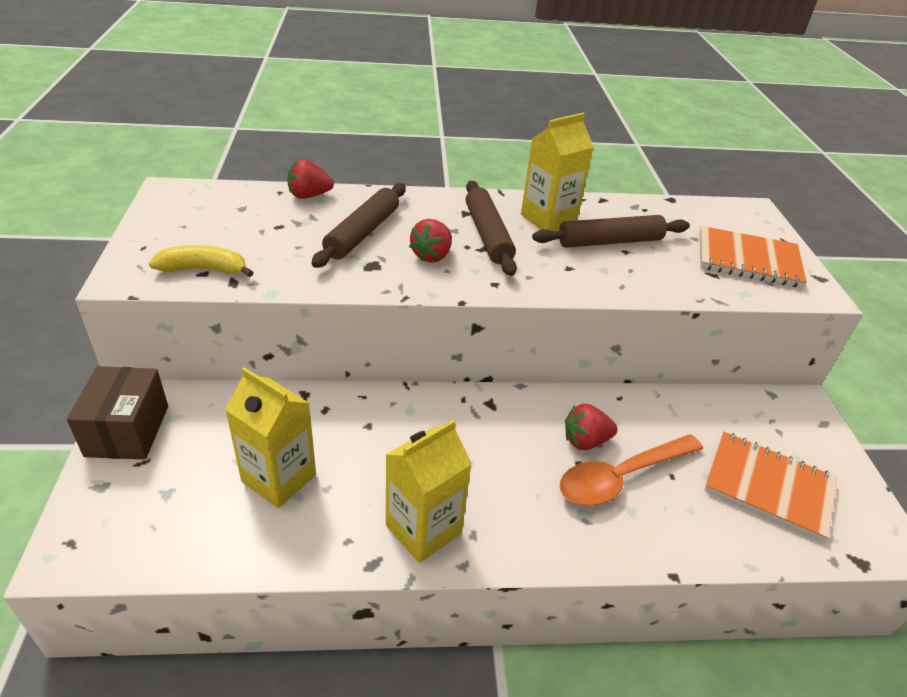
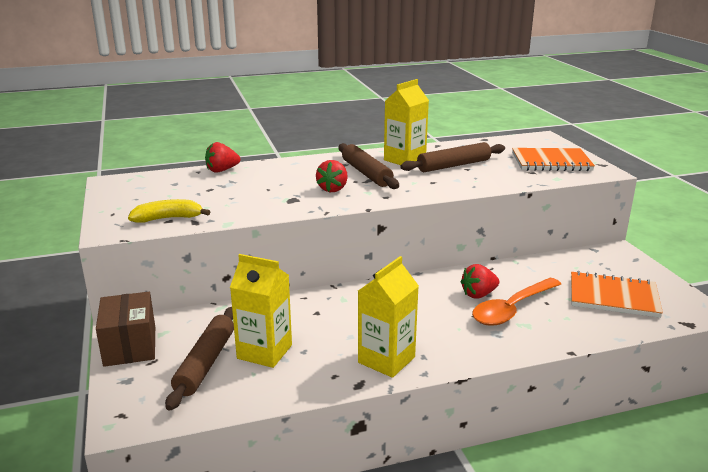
camera: 10 degrees left, 15 degrees down
(363, 233) = (275, 184): brown rolling pin -> brown rolling pin (206, 363)

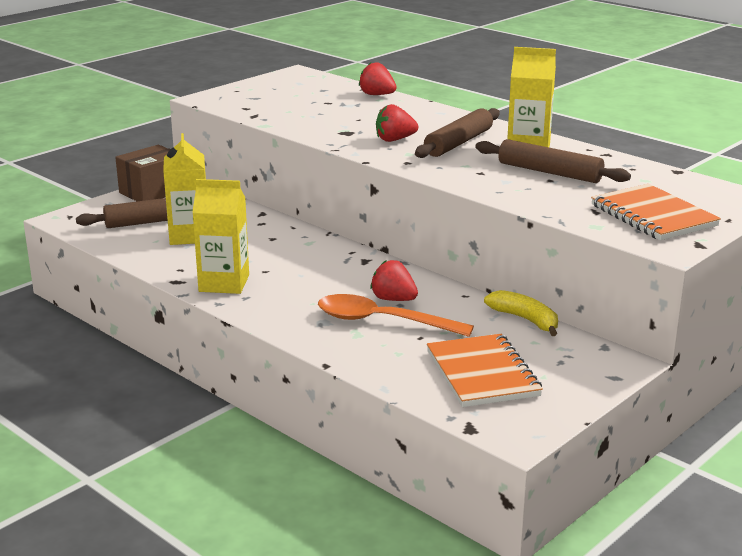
camera: 60 degrees right, 0 degrees up
(168, 218) = (249, 107): yellow banana -> yellow banana (525, 319)

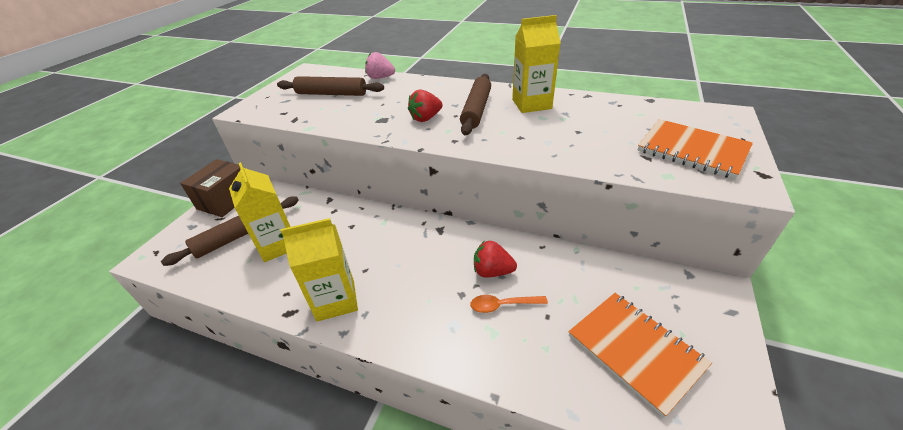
camera: 20 degrees left, 15 degrees up
(377, 95) = (380, 78): red strawberry -> pink strawberry
(383, 321) = (503, 305): orange spoon -> orange spoon, size x0.53
(525, 319) = (607, 261): yellow banana -> none
(549, 172) = (569, 123): brown rolling pin -> brown rolling pin (331, 94)

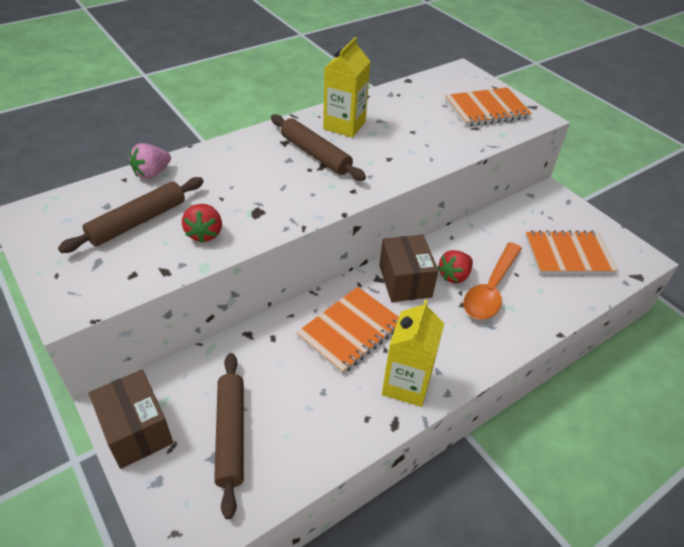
camera: 60 degrees left, 5 degrees up
(278, 245) = (284, 403): yellow carton -> none
(369, 242) = (350, 331): none -> orange notebook
(426, 118) = (292, 187): red strawberry -> red strawberry (205, 233)
(453, 244) = (405, 281): none -> brown box
(503, 305) = (491, 289): orange spoon -> orange spoon, size x1.89

